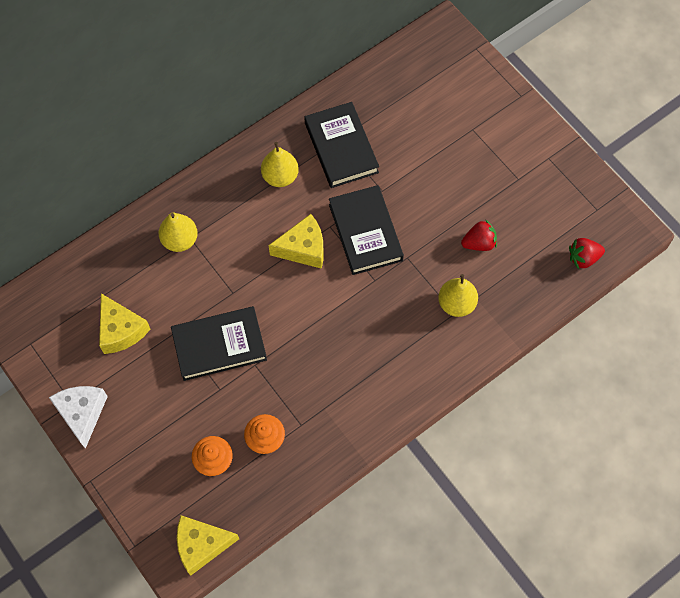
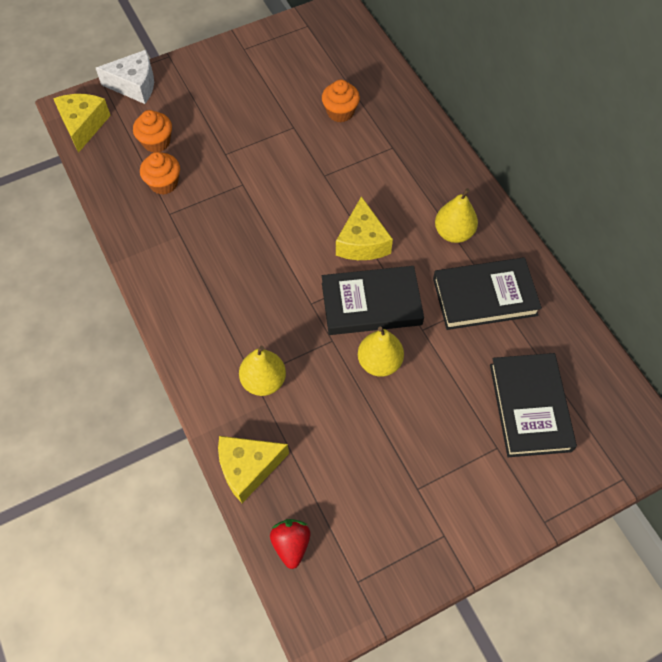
camera: 100 degrees right, 5 degrees down
(82, 413) = (231, 55): white cheese -> white cheese (134, 85)
(121, 330) = (305, 87): yellow cheese -> yellow cheese (248, 468)
(151, 291) = (340, 112): none -> orange cupcake
(180, 240) = (391, 139): yellow pear -> yellow pear (379, 362)
(219, 345) = (270, 158): black book -> black book (530, 407)
(479, 243) = (336, 422): red strawberry -> none

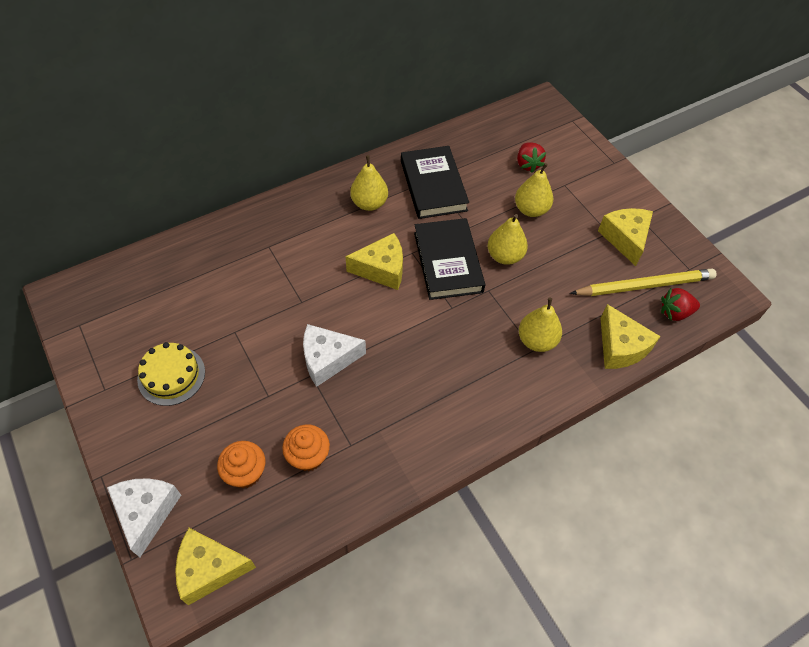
camera: 95 degrees left, 5 degrees down
(252, 88) = (171, 375): none -> yellow cake
(258, 196) = (328, 359): none -> white cheese
(332, 516) = (644, 286): none -> yellow pencil
(340, 112) = (218, 290): orange cupcake -> none
(407, 508) = (625, 239): none -> yellow cheese
(452, 400) = (531, 210): none -> yellow pear
(530, 407) = (528, 164): black book -> red strawberry

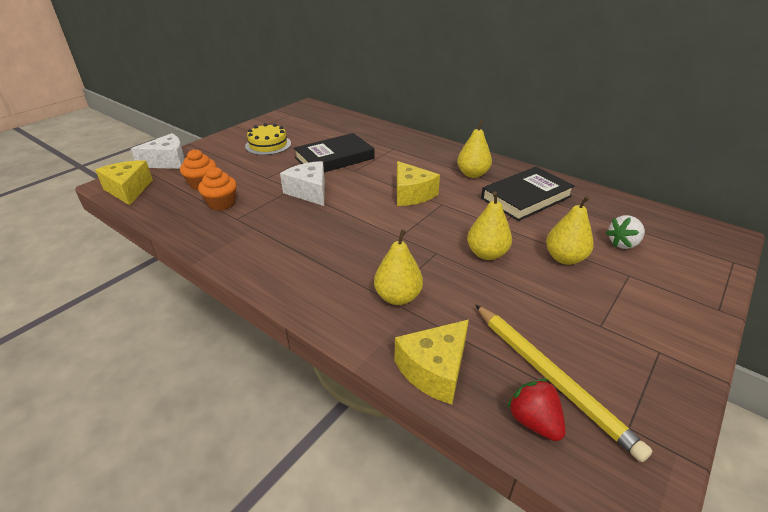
camera: 70 degrees right, 20 degrees down
(448, 262) = (448, 223): black book -> black book (334, 158)
(528, 164) = (623, 244): red strawberry -> white strawberry
(625, 239) = (607, 343): yellow cheese -> none

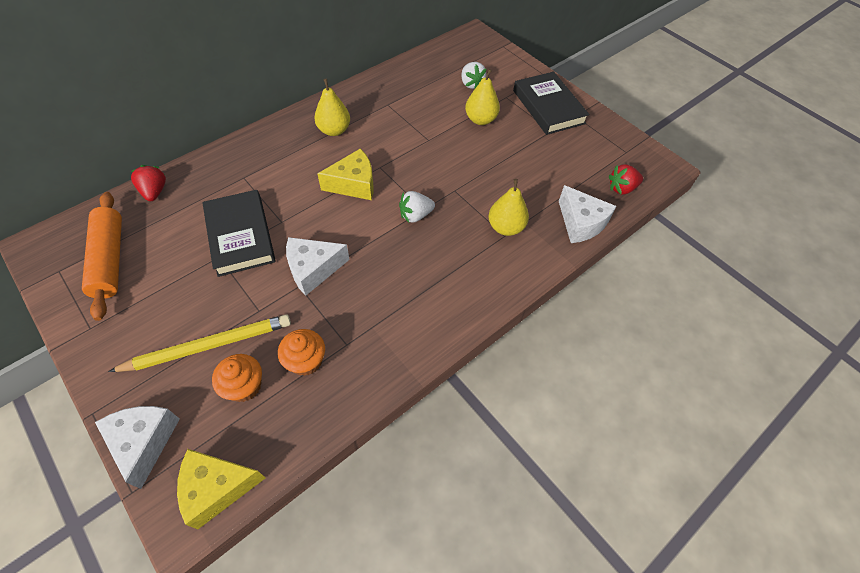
camera: 80 degrees left, 20 degrees up
(268, 145) = (158, 305): yellow cake -> none
(302, 124) = (109, 260): none -> orange rolling pin
(363, 124) = (154, 192): none -> red strawberry
(389, 232) = (415, 215): none -> white strawberry
(434, 370) = (580, 223): yellow cheese -> white cheese
(486, 254) = (464, 160): yellow pear -> none
(526, 197) = (390, 110): black book -> black book (548, 107)
(550, 377) = (591, 170): yellow pencil -> yellow pencil (208, 346)

